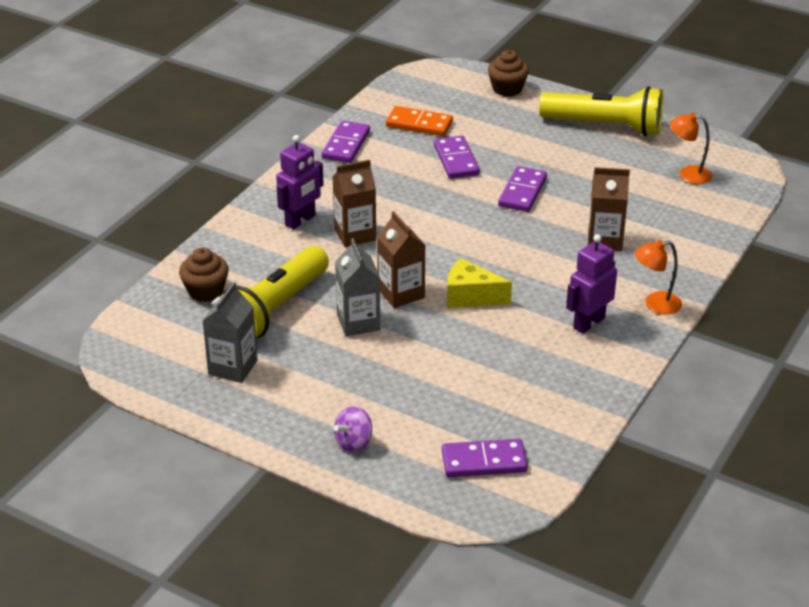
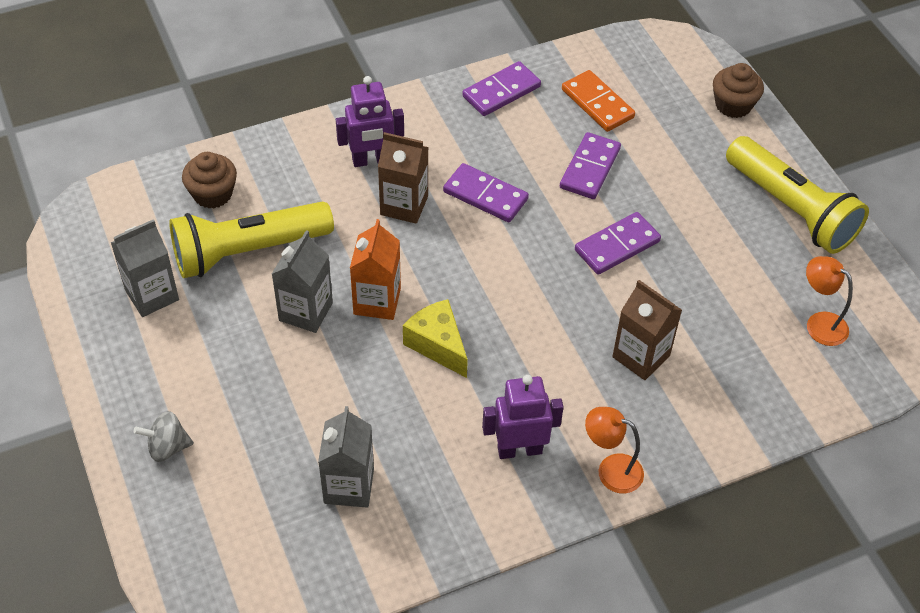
camera: 35 degrees right, 15 degrees up
(353, 442) = (167, 447): purple spinning top -> grey spinning top
(401, 293) = (377, 301): brown carton -> orange carton
(484, 461) = (256, 548): purple domino -> purple domino (485, 196)
(504, 397) = (349, 486): none -> grey carton

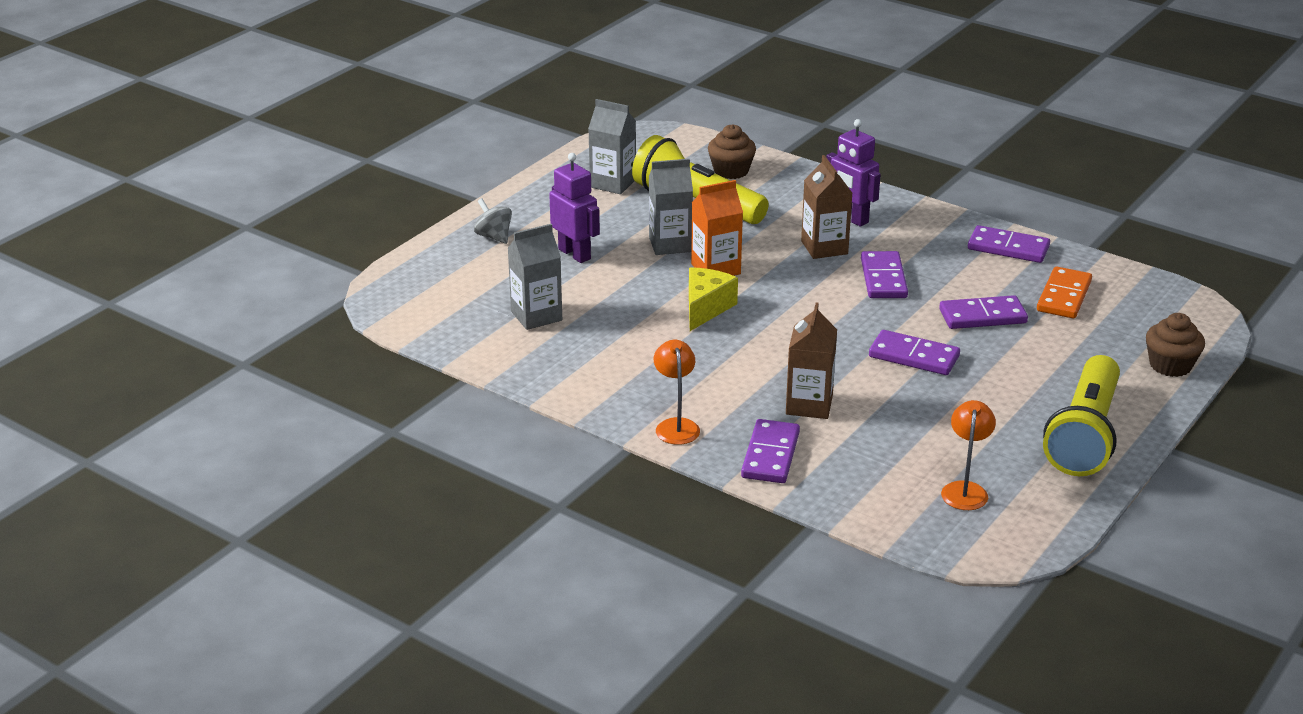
camera: 60 degrees right, 20 degrees down
(519, 449) = (648, 377): purple robot -> purple robot (575, 254)
(697, 425) = (770, 455): none -> purple domino

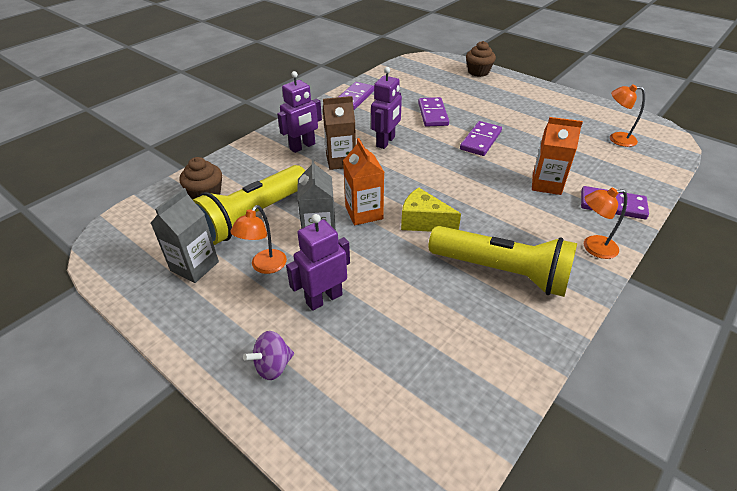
camera: 85 degrees left, 10 degrees up
(494, 236) = (273, 366): grey spinning top -> purple spinning top
(536, 316) = (437, 331): grey carton -> none
(616, 219) = (264, 267): none -> orange lamp
(809, 405) = (546, 184): brown carton -> orange carton
(883, 278) = (386, 142): purple domino -> purple robot
(1063, 296) = (411, 89): orange domino -> none
(1084, 435) = (549, 100): yellow flashlight -> yellow flashlight (502, 272)

